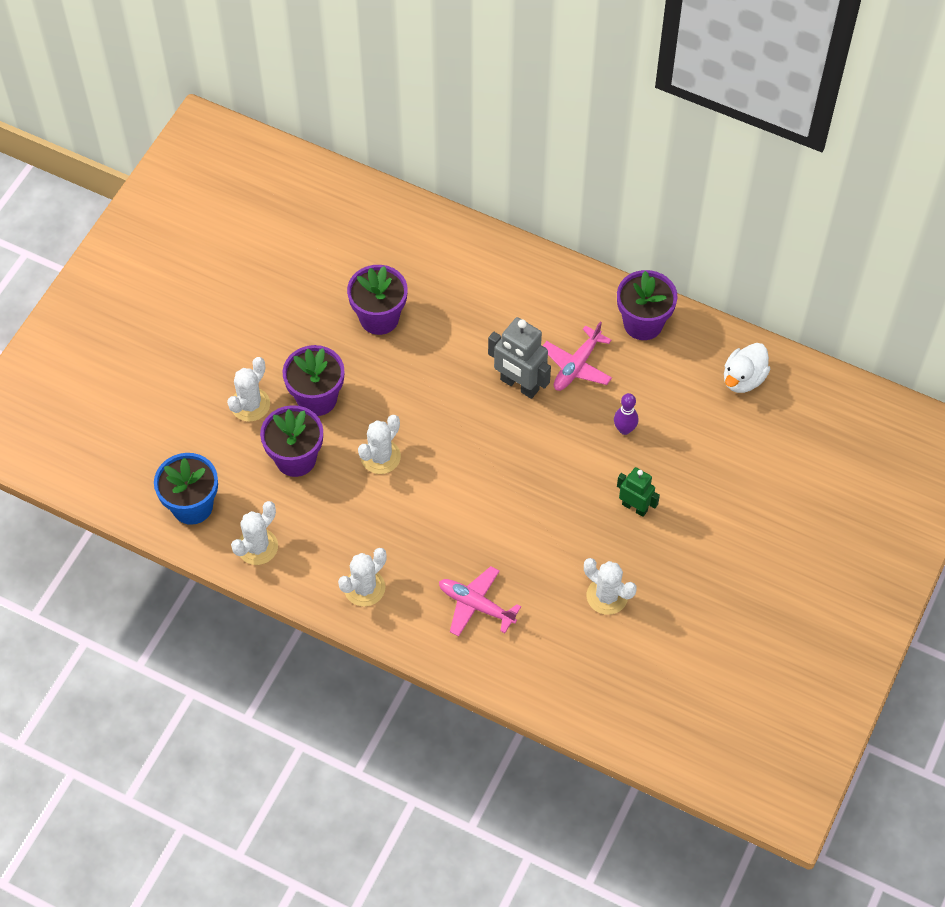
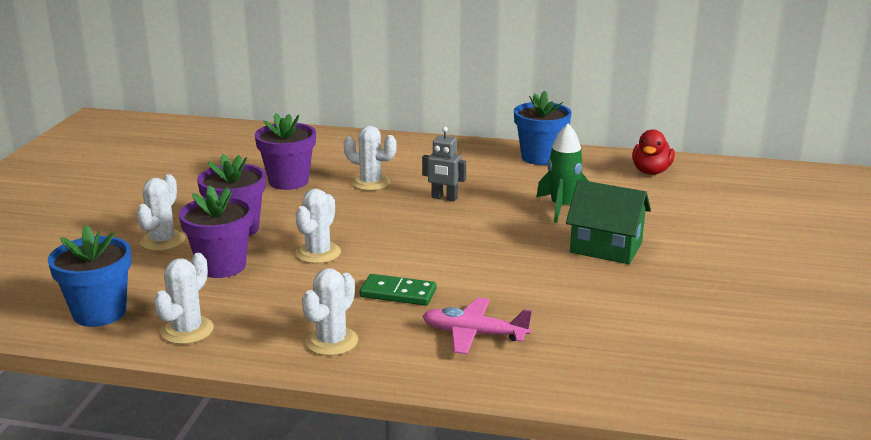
camera: 15 degrees left, 35 degrees down
(432, 534) = (398, 293): none -> green domino
(519, 385) = (444, 198): grey robot -> grey robot, size x0.63
(576, 366) = (493, 183): pink plane -> none
(607, 596) = (619, 306): white cactus -> white cactus (371, 183)
(624, 429) = (562, 208): purple bowling pin -> green rocket
(635, 507) = (606, 248): green robot -> green house
(643, 323) = (540, 157): purple flower pot -> blue flower pot
(743, 379) = (651, 171): white duck -> red duck

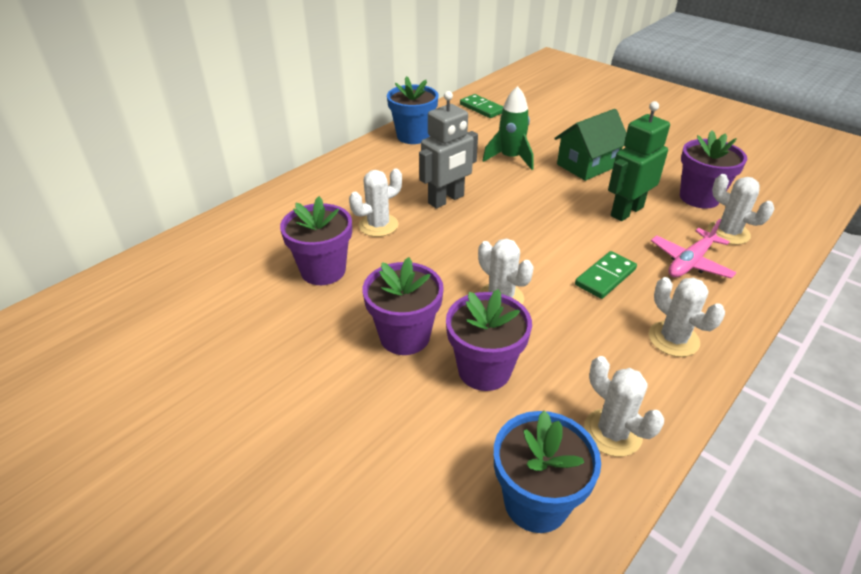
camera: 60 degrees left, 15 degrees up
(162, 241) = (388, 402): white cactus -> white cactus (728, 233)
(444, 198) = (446, 200): grey robot -> grey robot, size x1.58
(534, 285) = (626, 211): none -> green robot
(624, 323) = (699, 197): none -> purple flower pot
(651, 171) = (482, 108): red duck -> green domino

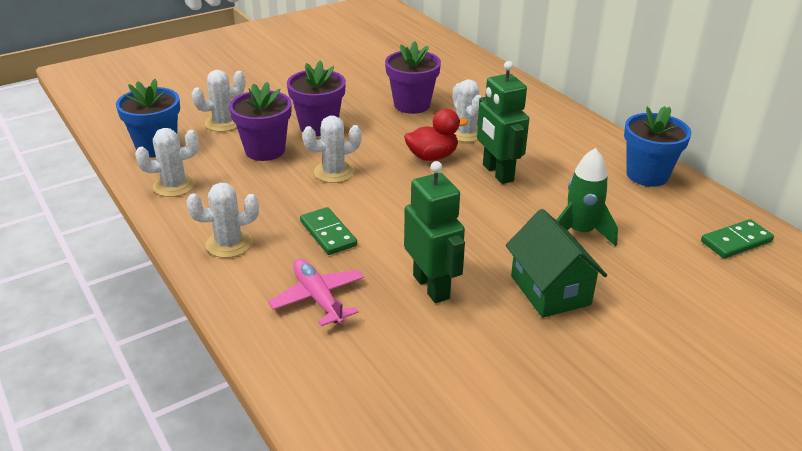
camera: 105 degrees right, 5 degrees down
(435, 239) = (432, 156): none -> red duck
(446, 200) = (497, 173): grey robot -> green robot
(699, 197) = (439, 365): purple flower pot -> none
(728, 233) = (352, 355): white cactus -> white cactus (223, 123)

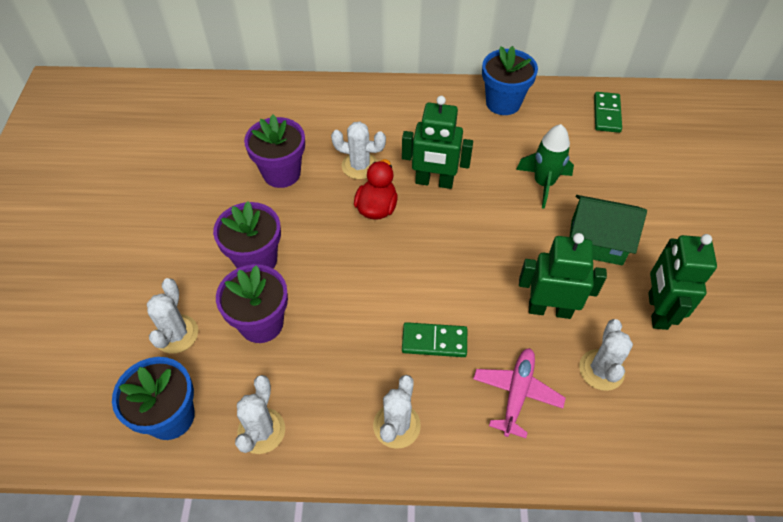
camera: 55 degrees left, 20 degrees up
(318, 298) = (517, 393): pink plane -> pink plane turned 105 degrees clockwise
(334, 172) = (344, 289): white cactus -> white cactus (601, 370)
(511, 362) = (657, 311): none -> green robot

